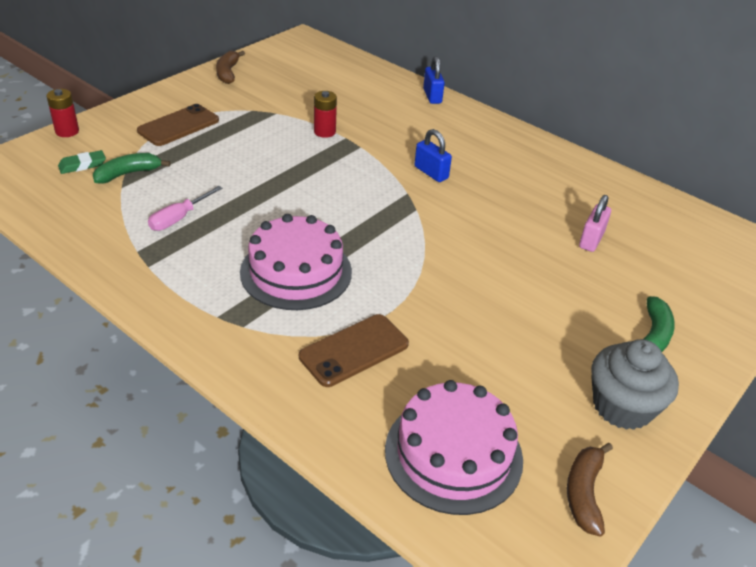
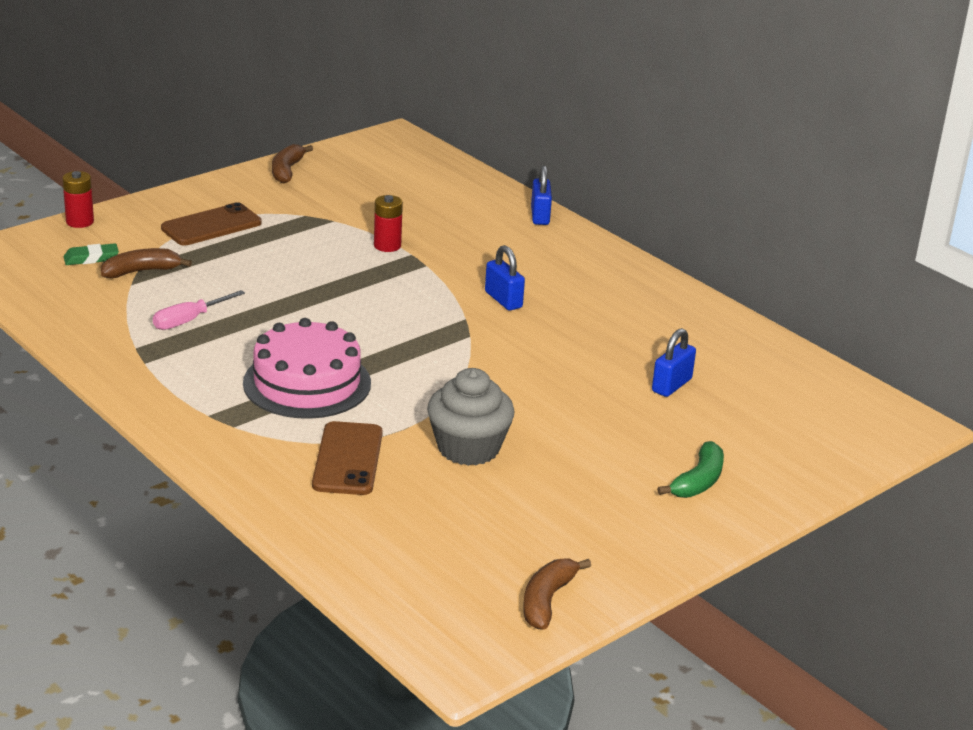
camera: 10 degrees right, 10 degrees down
(128, 174) = (141, 271): green banana -> brown banana
(354, 350) = (347, 459): brown phone -> brown phone turned 60 degrees counterclockwise
(453, 454) = (422, 554): pink cake -> none
(591, 240) = (671, 385): pink padlock -> blue padlock
(622, 406) = (626, 538): grey cupcake -> grey cupcake (468, 448)

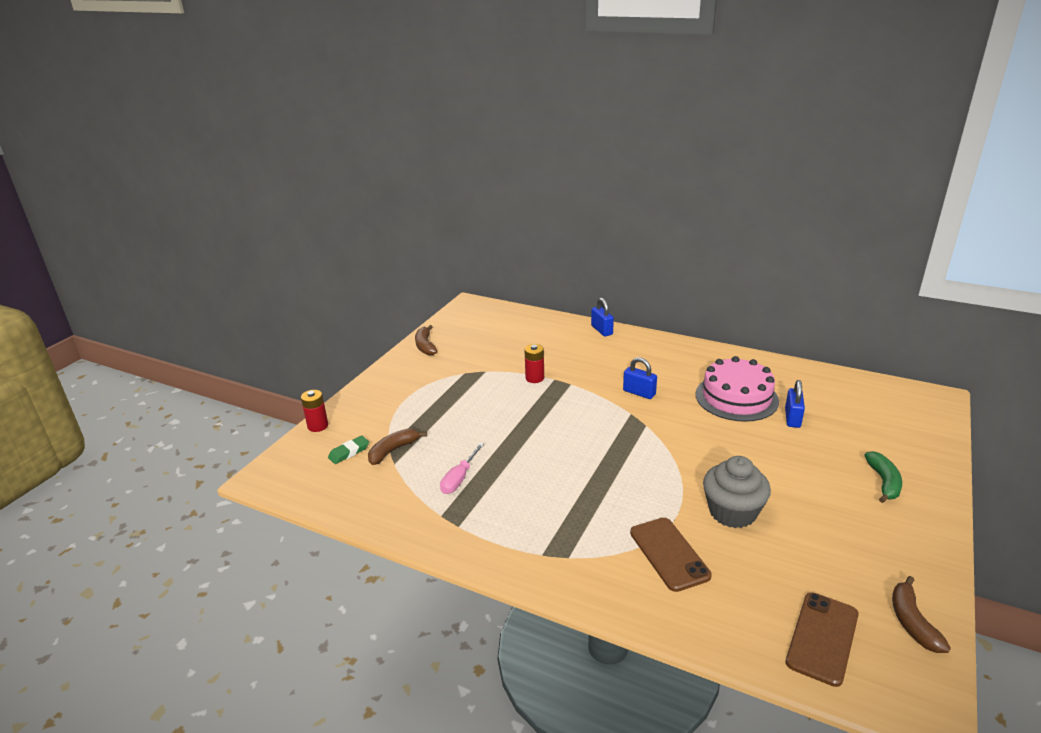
camera: 20 degrees left, 0 degrees up
(211, 226) = (411, 400): brown phone -> brown phone (822, 638)
(307, 383) = (583, 500): pink cake -> pink cake (736, 397)

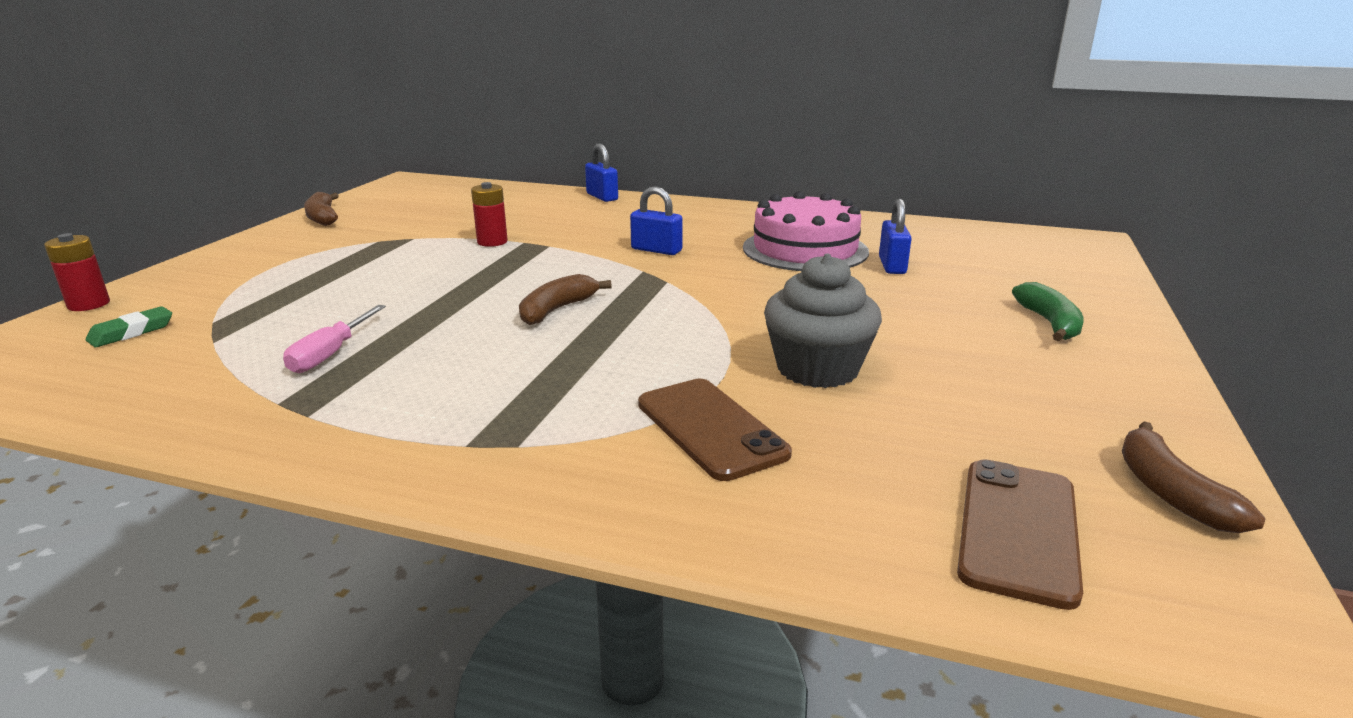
camera: 10 degrees left, 5 degrees down
(393, 451) = (218, 327): brown banana -> brown banana (557, 310)

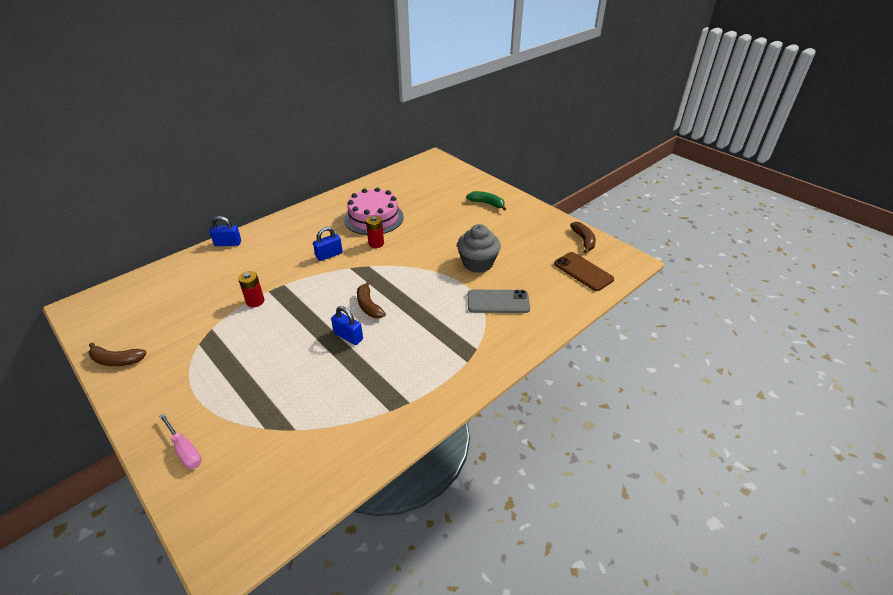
camera: 60 degrees left, 15 degrees up
(89, 304) = (173, 488): red battery -> red battery (376, 243)
(131, 332) = (247, 464): green eraser -> none
(330, 354) = (352, 387): pink screwdriver -> pink screwdriver (185, 450)
(710, 428) = (498, 302): brown phone -> grey phone
(892, 266) = (412, 207): blue padlock -> blue padlock (348, 336)
(1171, 493) = (583, 240): brown banana -> brown banana turned 120 degrees counterclockwise

